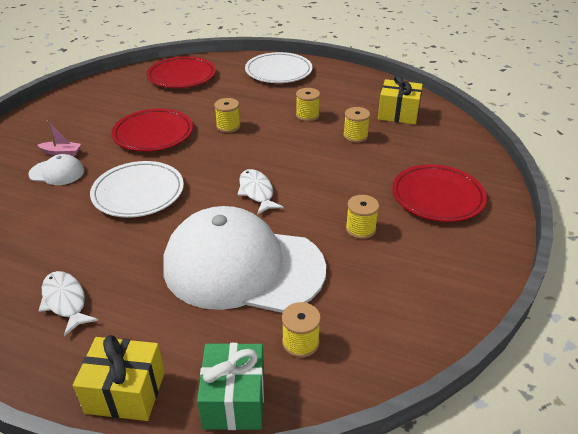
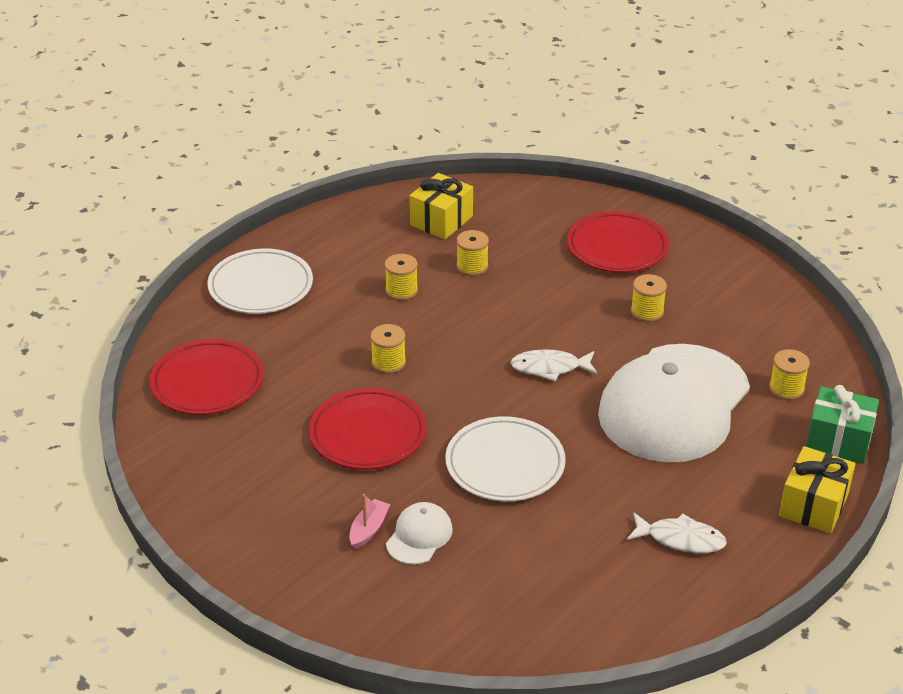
camera: 70 degrees left, 0 degrees up
(65, 301) = (681, 539): white fish -> white fish turned 150 degrees counterclockwise

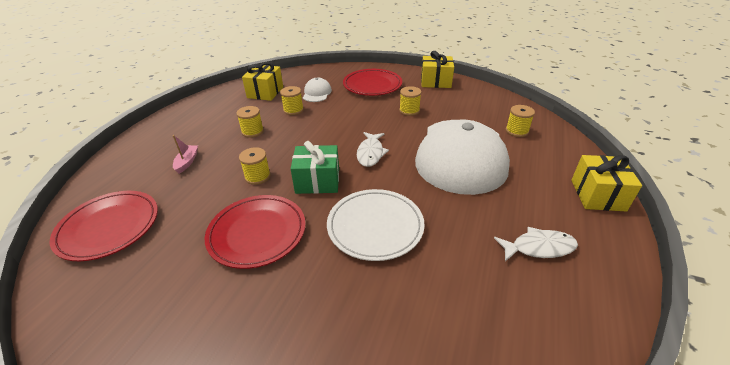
camera: 20 degrees left, 0 degrees up
(260, 286) = (150, 150): white plate -> none
(368, 529) = (284, 325): pink boat -> pink boat (187, 162)
(419, 536) = (334, 316): white cap -> white cap (317, 93)
(549, 368) = (370, 153): white fish -> white fish turned 60 degrees counterclockwise
(727, 265) = (435, 82): none -> yellow gift
(838, 440) = (571, 151): green gift -> green gift (317, 181)

